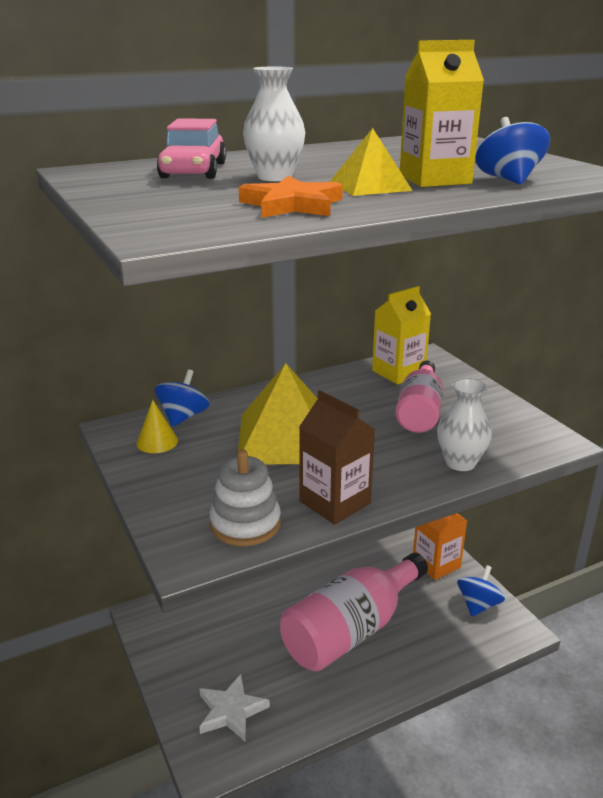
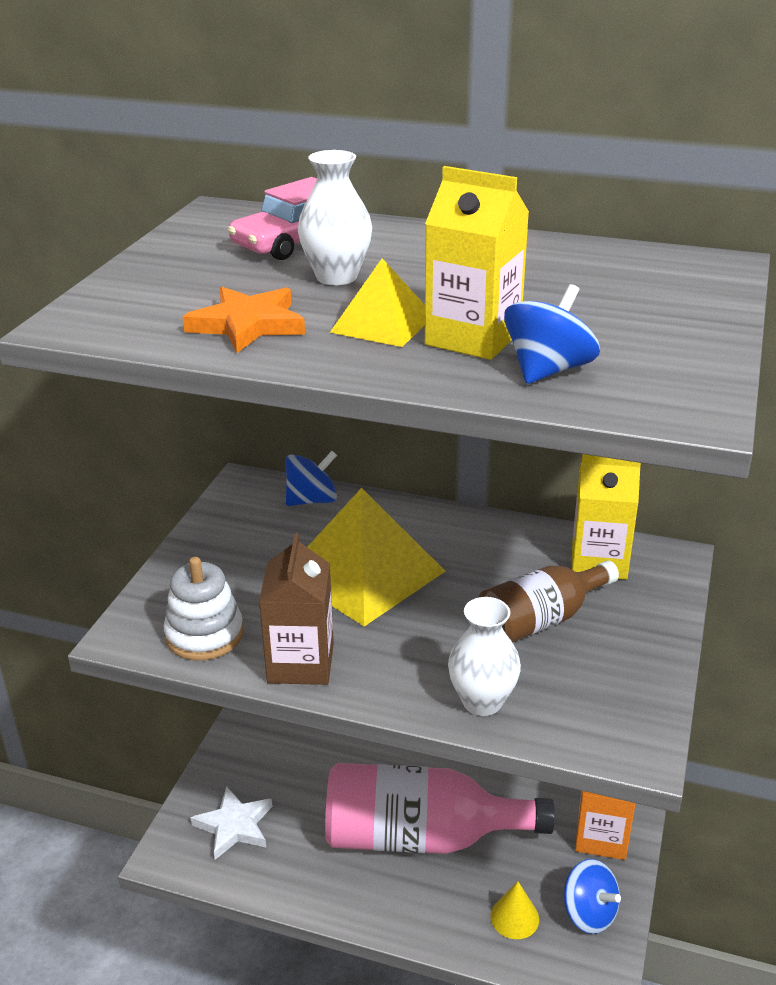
camera: 45 degrees right, 5 degrees up
(157, 442) = (255, 514): yellow cone -> yellow cone (514, 917)
(419, 412) = (540, 620): pink bottle -> brown bottle
(478, 605) = (589, 913): blue spinning top -> blue spinning top turned 60 degrees clockwise

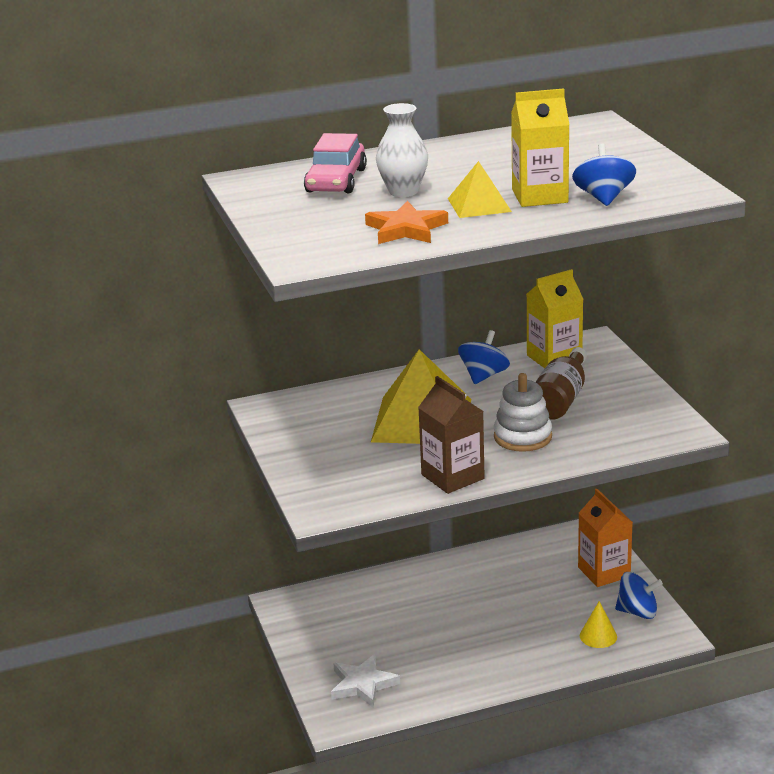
camera: 35 degrees left, 5 degrees down
(204, 635) = (370, 490): white stacking toy -> white stacking toy (522, 437)
(312, 500) = (326, 397): blue spinning top -> blue spinning top (484, 376)
(420, 836) = (494, 627): pink bottle -> none
(482, 701) = (580, 448): white vase -> none

